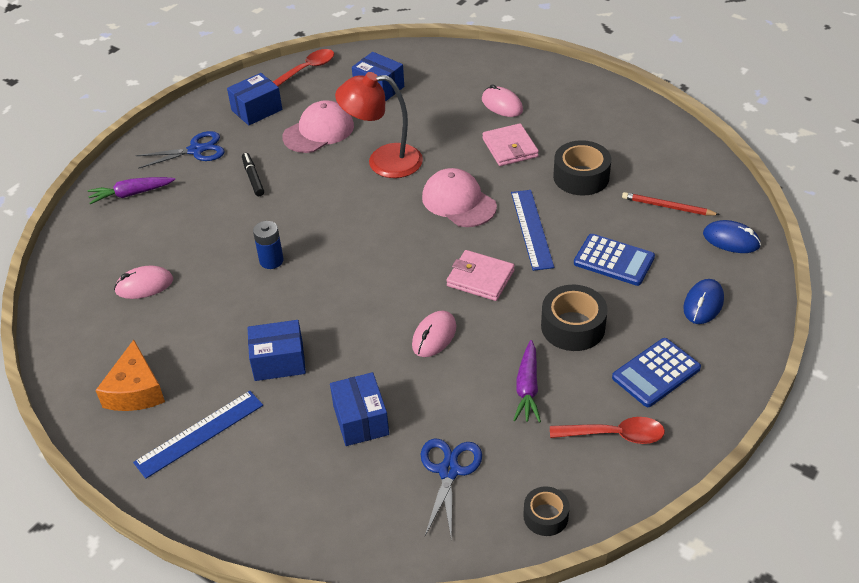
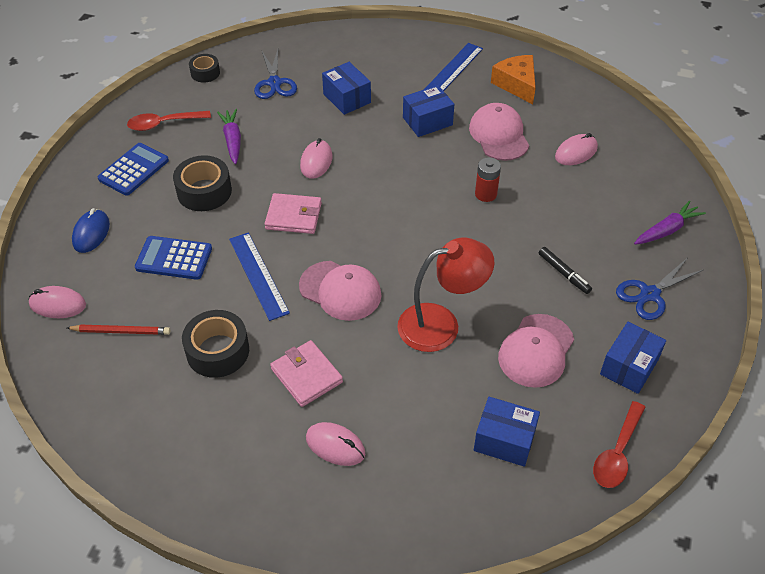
camera: 160 degrees right, 5 degrees up
(209, 324) = (499, 135): none -> pink cap
(271, 261) = (485, 194): blue battery -> red battery
(731, 240) = (58, 305): blue mouse -> pink mouse

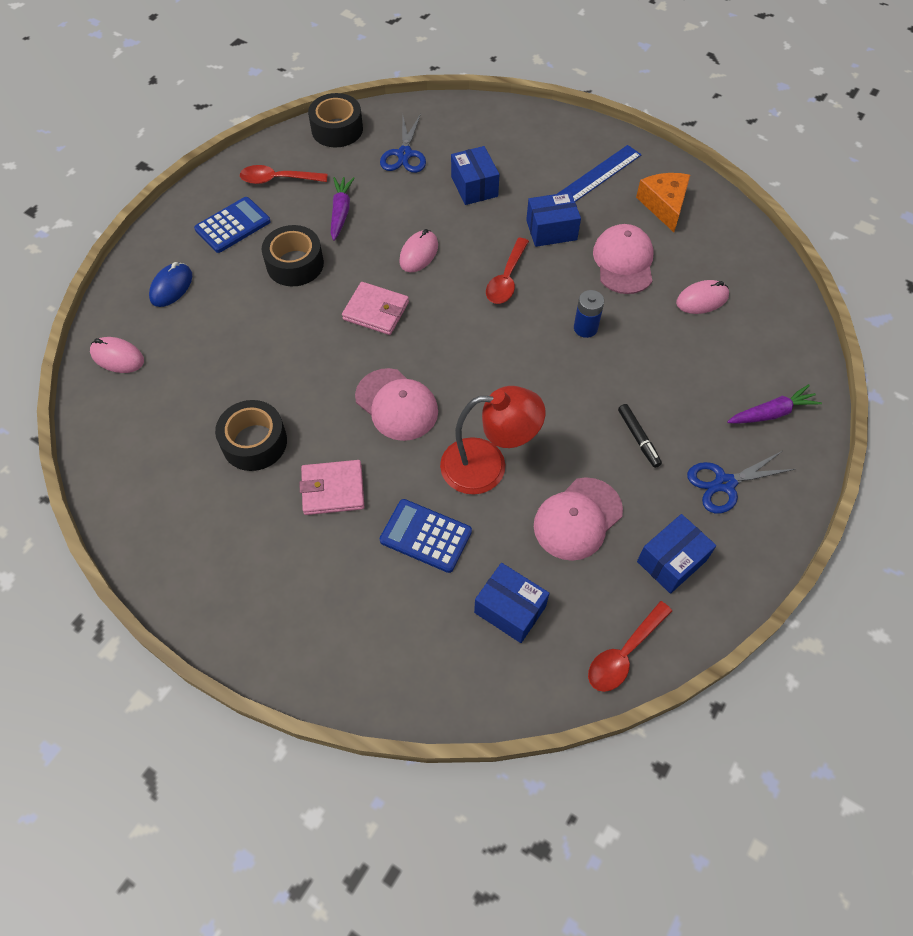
camera: 15 degrees right, 10 degrees up
(121, 331) = (168, 399): red pencil -> none
(174, 258) = (242, 332): blue calculator -> blue calculator (426, 536)
(205, 73) = (337, 129): black tape -> black tape, size x1.65
(258, 275) = (319, 369): blue ruler -> none
(306, 375) = (333, 489): pink wallet -> pink wallet turned 75 degrees counterclockwise
(335, 446) = (337, 572): pink mouse -> none
(402, 168) = (506, 279): none -> red spoon
(485, 194) = (585, 328): red battery -> blue battery

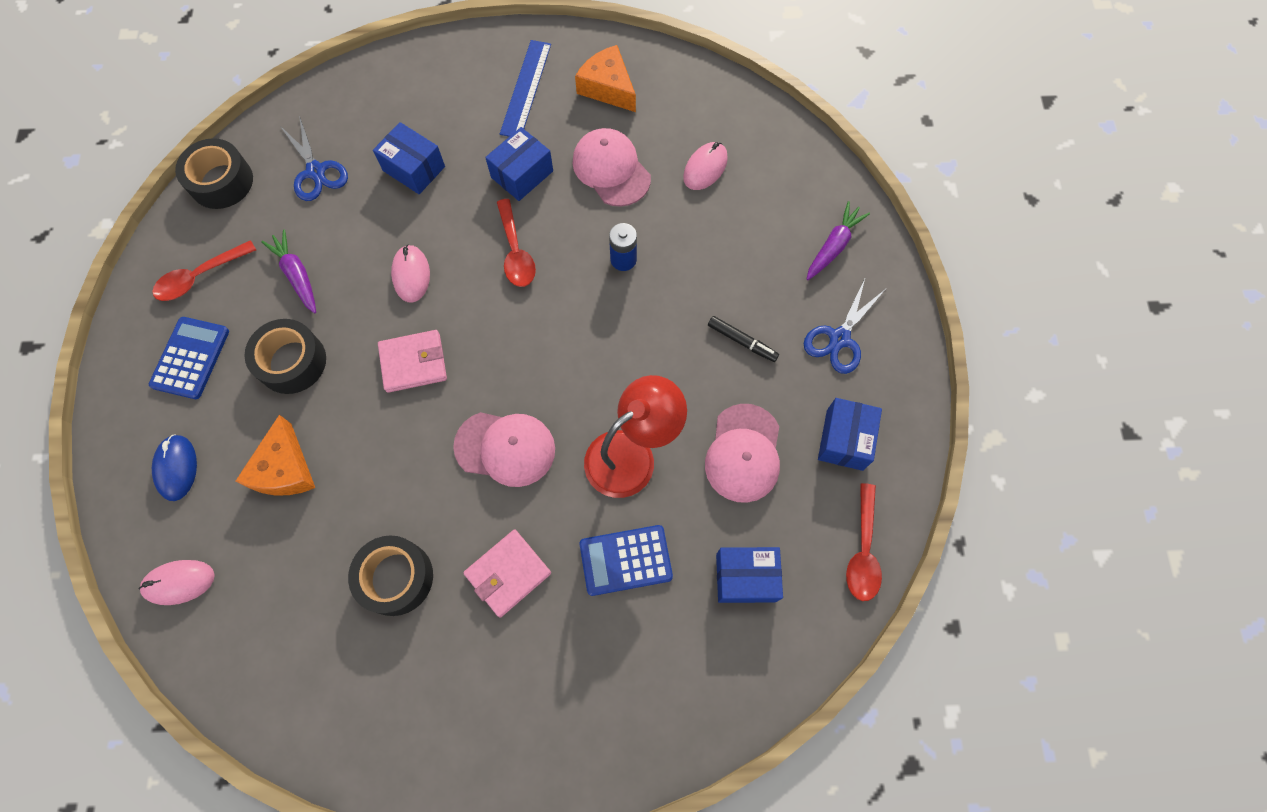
camera: 35 degrees left, 10 degrees up
(237, 328) = (284, 469): none -> orange cheese

